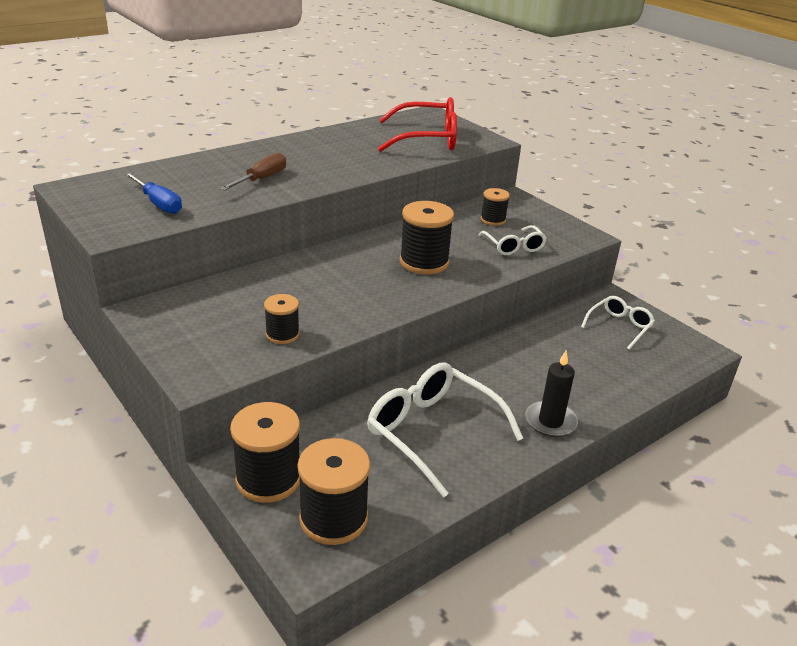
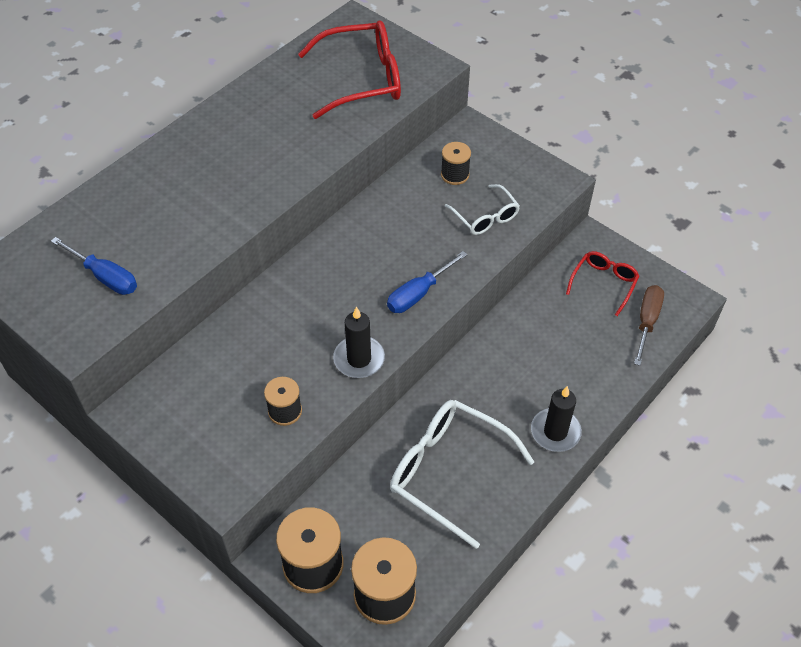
camera: 10 degrees left, 20 degrees up
(261, 179) = (200, 204): brown screwdriver -> brown screwdriver (646, 322)
(367, 313) = (359, 359): none -> black candle
(424, 262) = (397, 265): black spool -> none
(438, 281) = (419, 293): none -> blue screwdriver
(619, 326) = (604, 283): white glasses -> red glasses

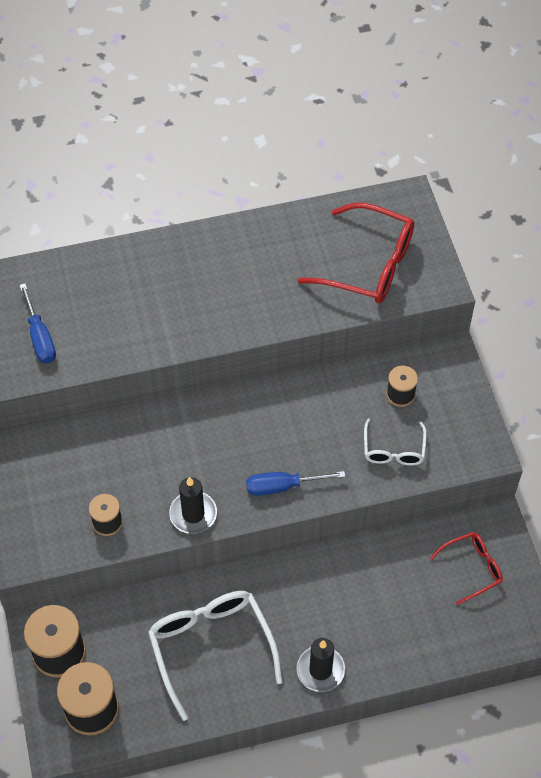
camera: 35 degrees right, 5 degrees up
(646, 322) = (479, 626): brown screwdriver -> none

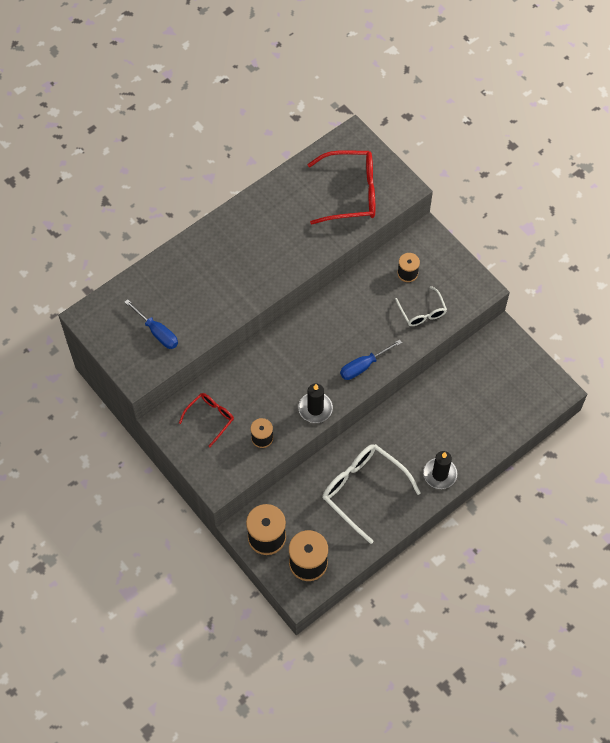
camera: 25 degrees left, 5 degrees up
(472, 568) = (501, 369): red glasses -> red glasses (210, 418)

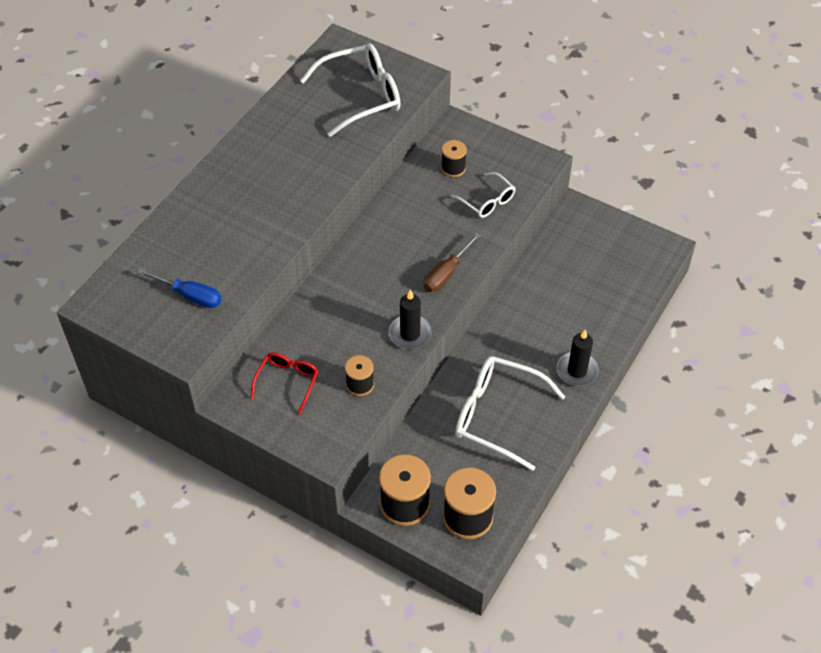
camera: 20 degrees left, 10 degrees down
(351, 193) = (361, 96): red glasses -> white glasses
(363, 366) = (446, 273): blue screwdriver -> brown screwdriver

